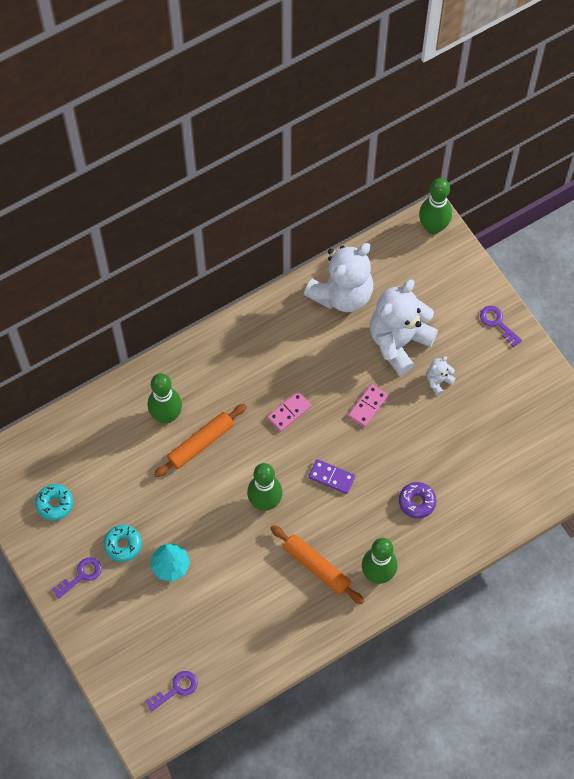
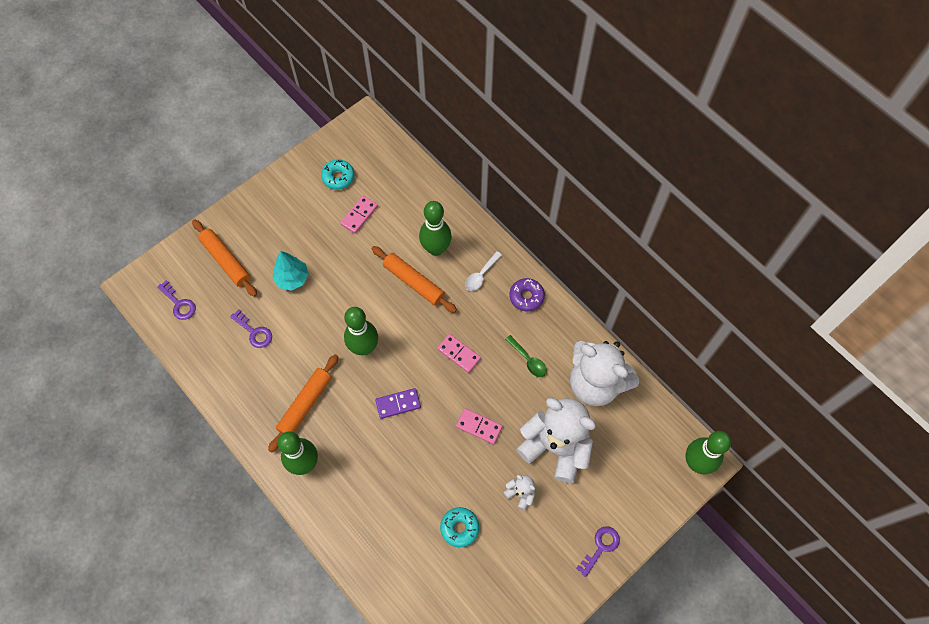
camera: 80 degrees right, 0 degrees up
(81, 575) = (275, 210): purple key -> purple key (254, 332)
(108, 488) = (359, 215): none -> pink domino
(123, 545) = (307, 237): turquoise donut -> turquoise donut (459, 528)
(134, 634) = (226, 261): none -> orange rolling pin
(206, 377) = (481, 275): none -> white spoon
(307, 349) = (528, 360): none -> green spoon
(331, 477) = (398, 404): purple domino -> purple domino turned 60 degrees clockwise
(417, 502) = (384, 490): purple donut -> purple donut (526, 297)

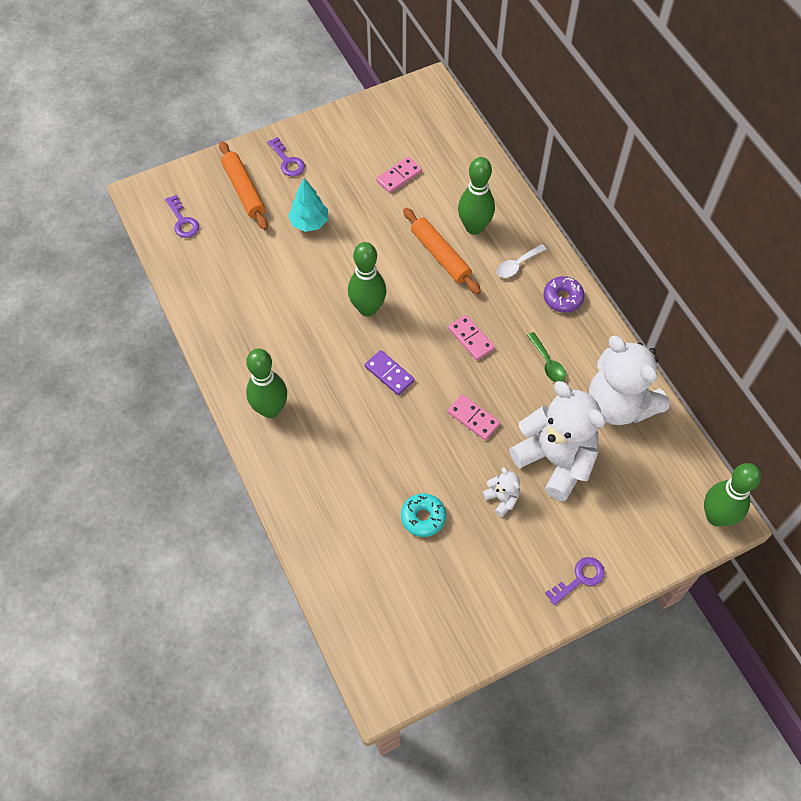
camera: 15 degrees right, 5 degrees down
(254, 332) = (254, 266): purple key -> purple key (287, 161)
(305, 404) = (288, 351): orange rolling pin -> none
(338, 177) = (386, 134): turquoise donut -> none
(398, 404) = (389, 374): purple domino -> purple domino turned 45 degrees clockwise

